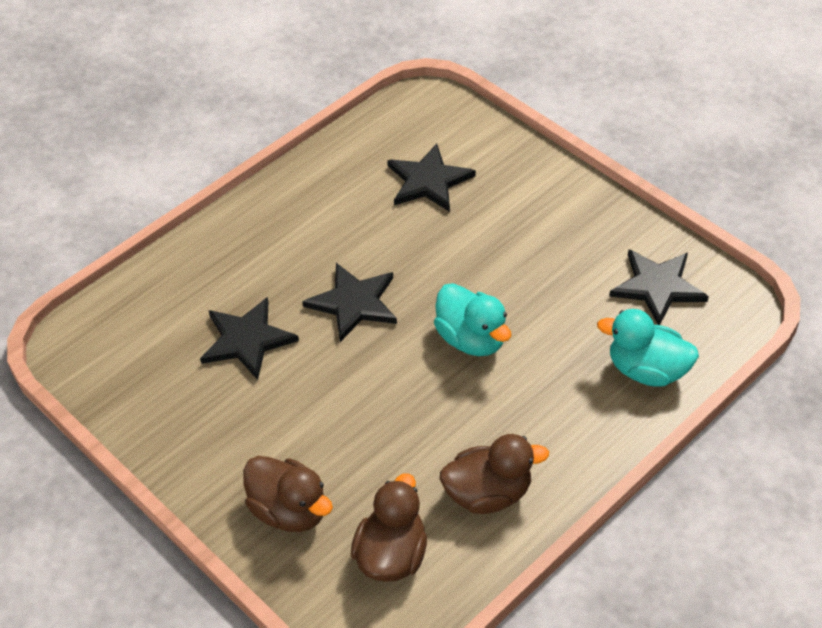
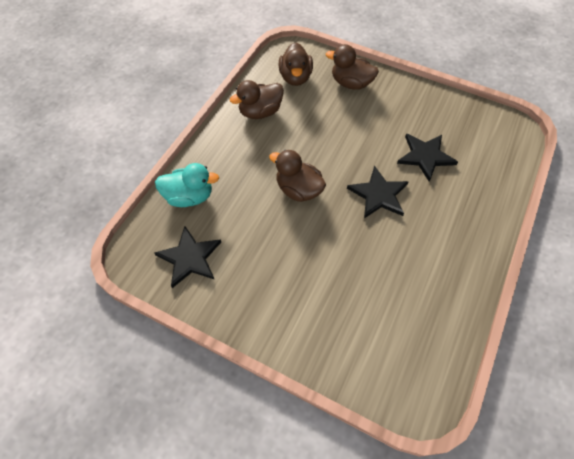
camera: 160 degrees right, 10 degrees up
(429, 181) = (378, 307): black star -> none
(471, 339) = (298, 190): turquoise duck -> brown duck

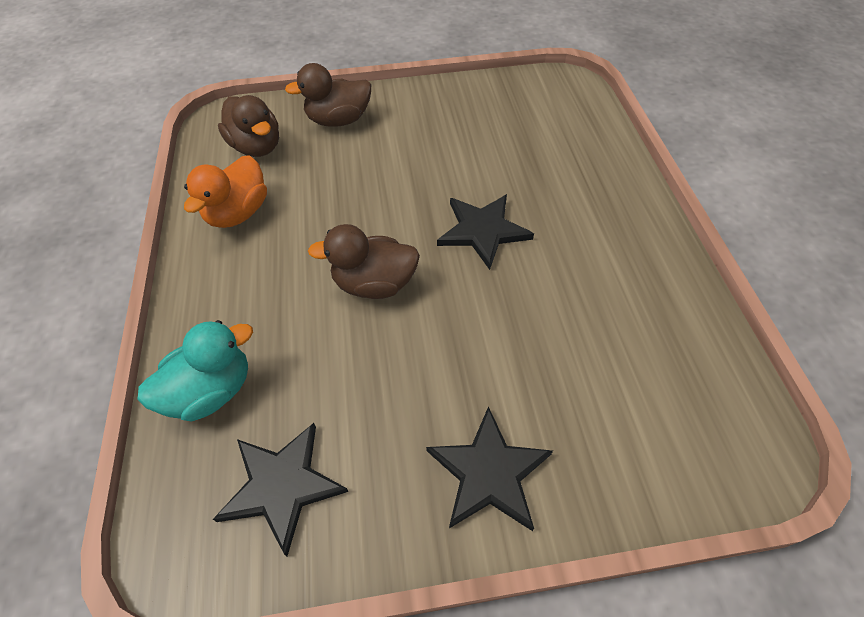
camera: 35 degrees left, 5 degrees down
(260, 112) = (238, 213): brown duck -> orange duck
(425, 156) = (498, 158): black star -> black star (489, 472)

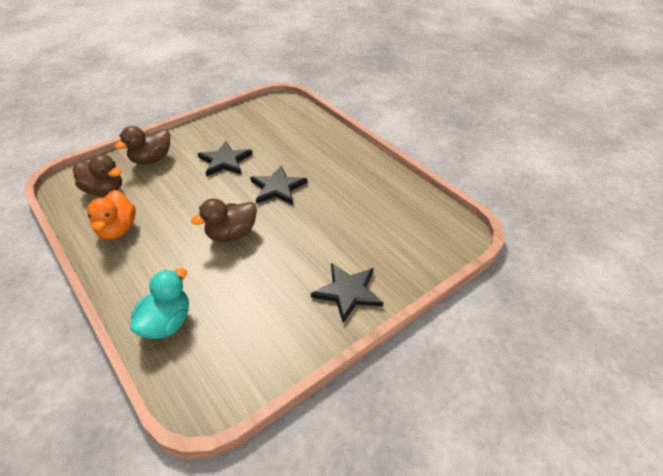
camera: 30 degrees left, 10 degrees down
(282, 485) = (242, 346): black star -> black star (225, 161)

